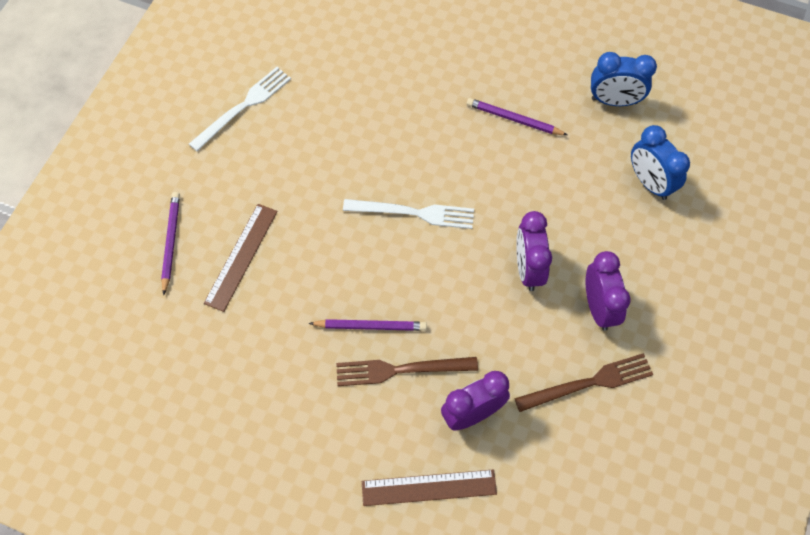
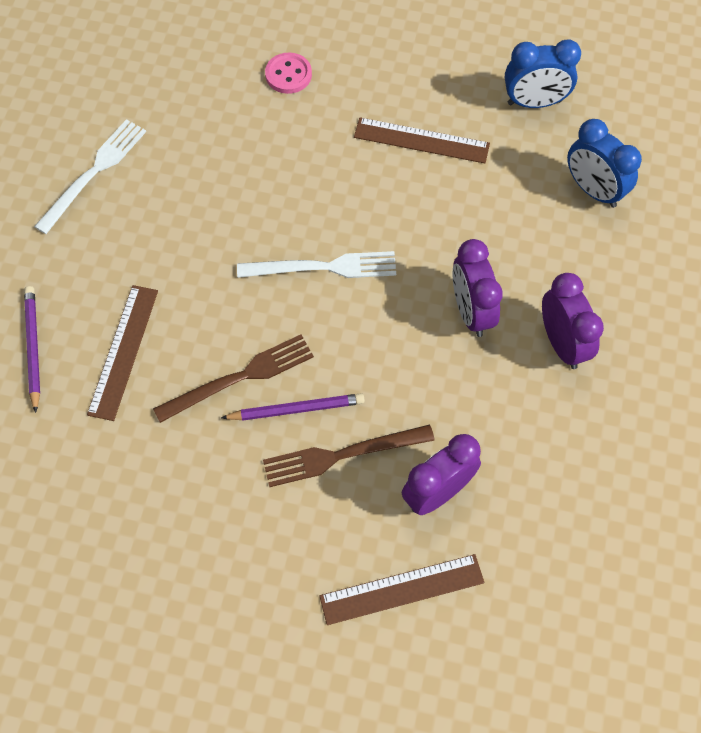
camera: 10 degrees left, 0 degrees up
(414, 48) = (288, 75): none -> pink button
(514, 119) = (421, 140): purple pencil -> brown ruler
(588, 383) = (567, 433): brown fork -> brown fork (240, 378)

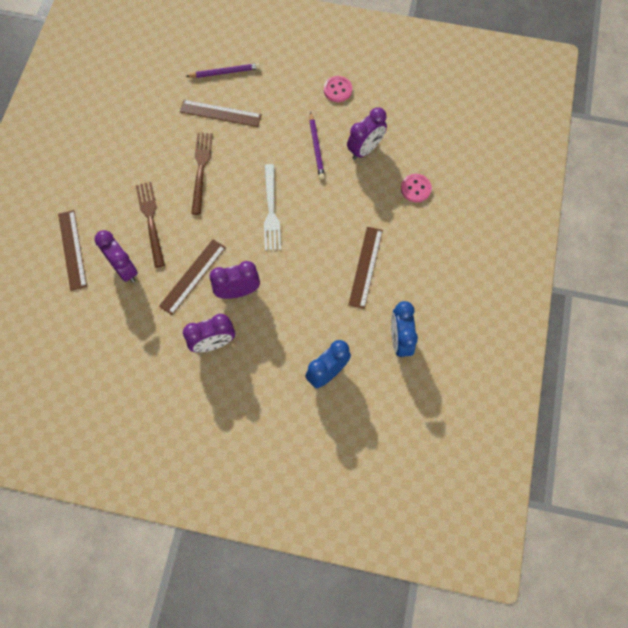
camera: 90 degrees right, 5 degrees up
(94, 173) = (337, 90): white fork -> pink button
(214, 137) = (365, 149): none -> purple clock
(240, 378) = (201, 169): brown fork -> brown fork turned 150 degrees counterclockwise
(296, 409) = (180, 198): purple pencil -> purple pencil (316, 147)
(447, 380) = (193, 276): none -> brown ruler

